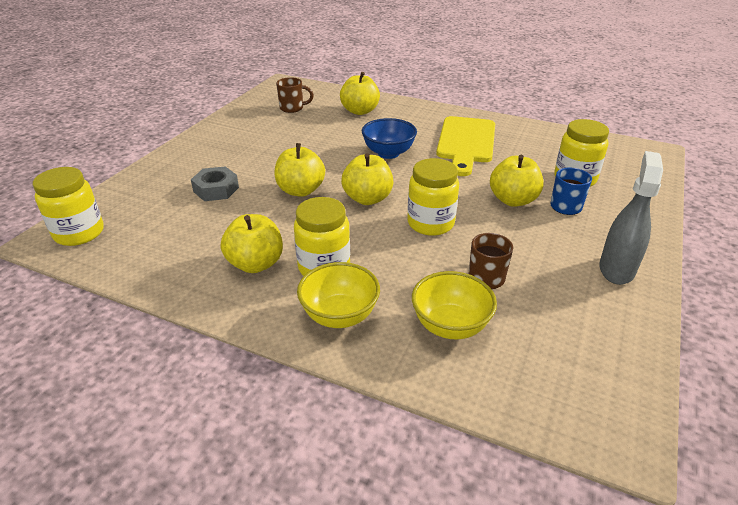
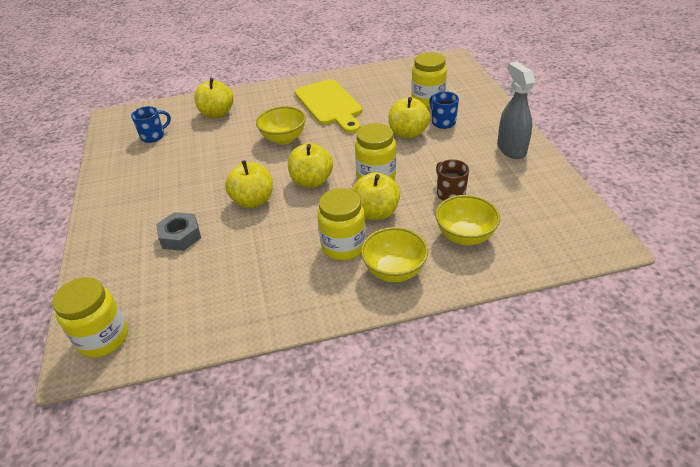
camera: 35 degrees left, 5 degrees up
(256, 264) = (292, 272): yellow apple -> yellow apple (376, 212)
(292, 108) = (153, 136): brown mug -> blue mug
(388, 153) = (284, 139): blue bowl -> yellow bowl

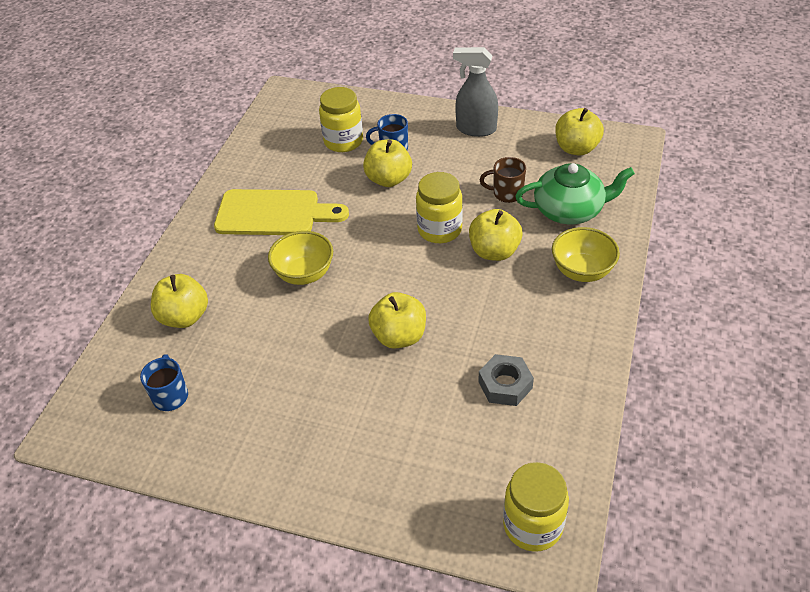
camera: 60 degrees left, 5 degrees up
(180, 236) = (411, 417): grey nut -> grey nut (505, 385)
(312, 181) = (405, 278): yellow apple -> yellow apple (576, 148)
(343, 246) = (525, 292): yellow jar -> none
(465, 236) = (569, 210): yellow bowl -> green teapot

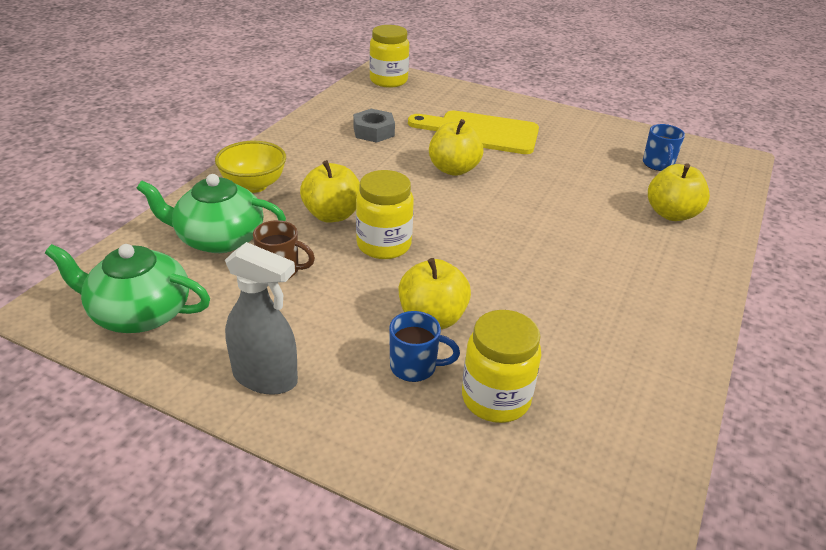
camera: 175 degrees left, 10 degrees down
(274, 213) = (596, 300): yellow cutting board -> yellow cutting board (480, 132)
(304, 274) = (548, 229): yellow bowl -> none
(576, 148) = (139, 313): yellow apple -> green teapot

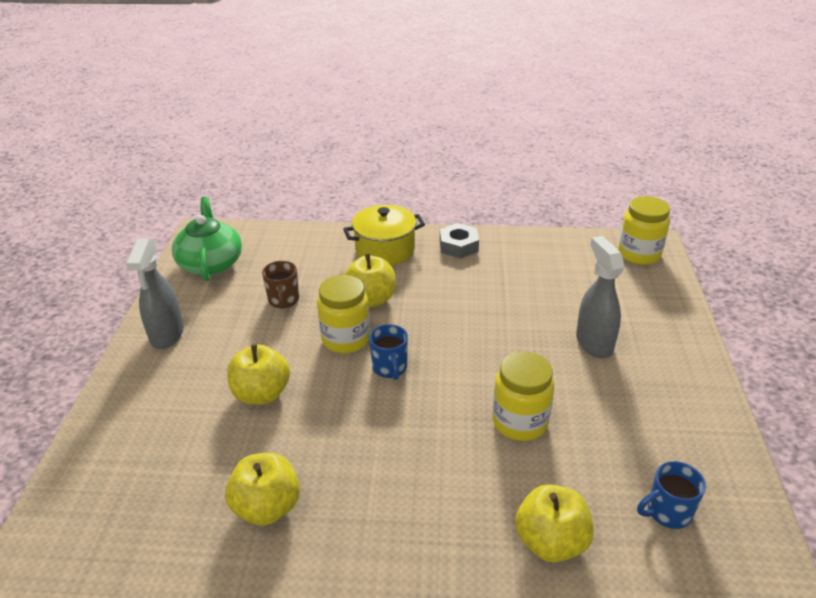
camera: 70 degrees right, 0 degrees up
(219, 239) = (306, 261): green teapot -> none
(253, 185) = (385, 250): yellow bowl -> yellow pot
(373, 131) = (525, 277): grey nut -> grey nut (458, 246)
(415, 367) = (200, 401): blue mug -> blue mug (390, 368)
(453, 169) = (501, 344): yellow apple -> yellow apple (267, 507)
(480, 132) = (594, 343): yellow cutting board -> grey spray bottle
(495, 399) = (177, 455): yellow jar -> yellow jar (520, 422)

